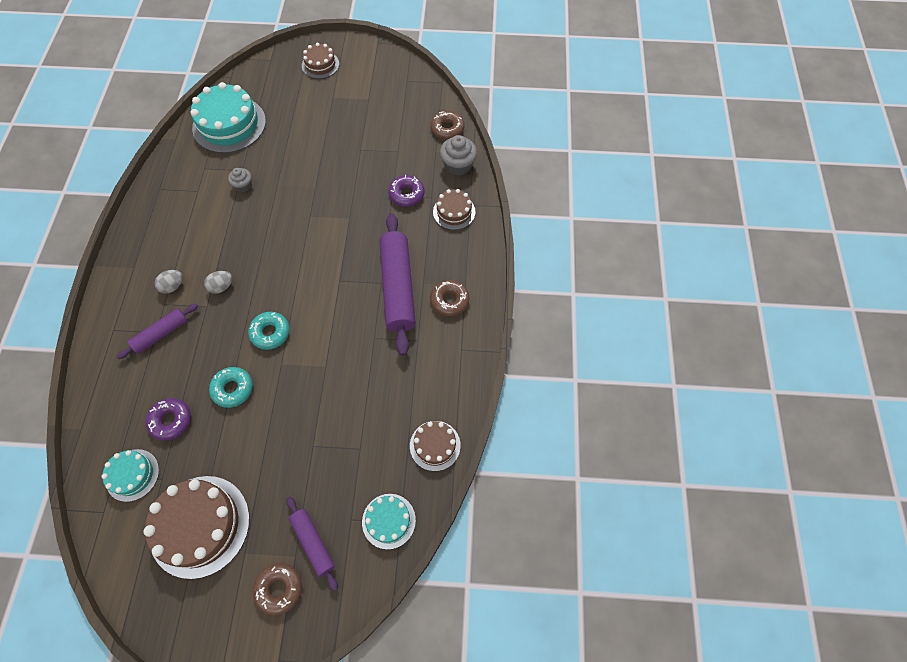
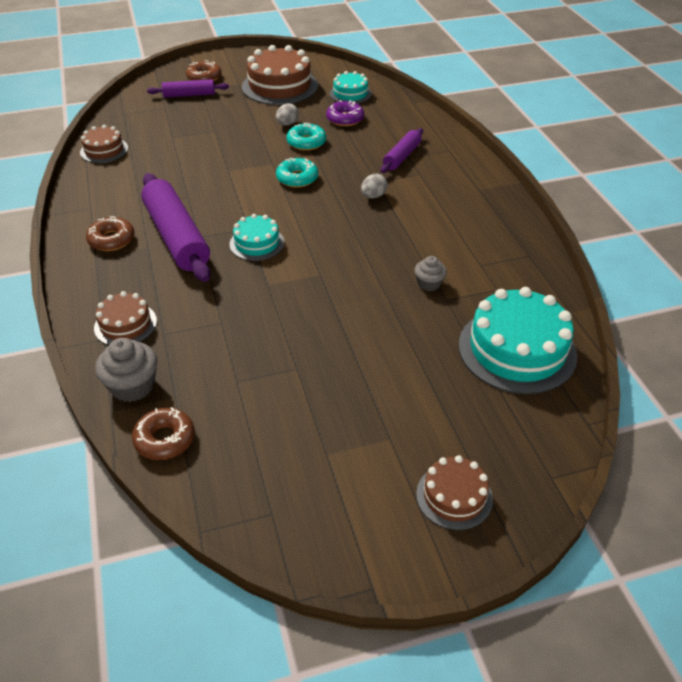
camera: 160 degrees right, 20 degrees down
(173, 286) = (423, 186): grey egg -> grey egg (287, 124)
(313, 543) = (189, 95): purple rolling pin -> purple rolling pin turned 45 degrees counterclockwise
(388, 521) = (133, 112): turquoise cake -> turquoise cake (257, 243)
(406, 194) = (201, 328): purple donut -> none

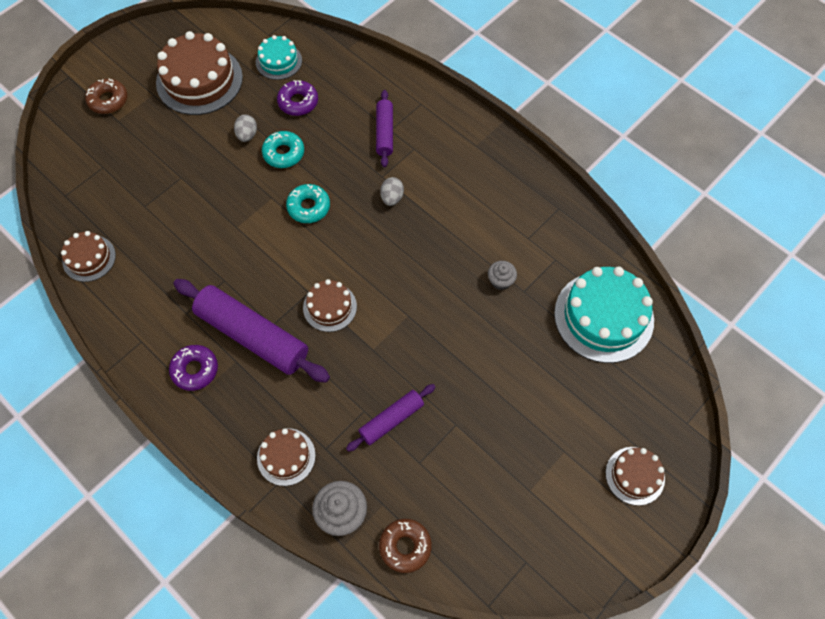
camera: 30 degrees left, 20 degrees up
(111, 240) = (195, 370): brown donut -> purple donut
(189, 95) = (113, 135): purple rolling pin -> purple rolling pin (391, 420)
(257, 243) = (330, 307): turquoise cake -> brown cake

